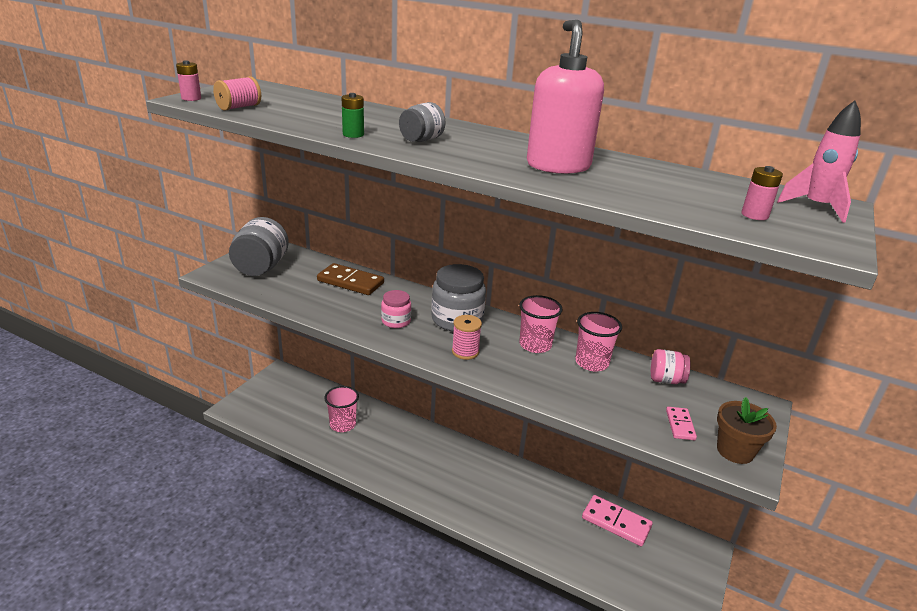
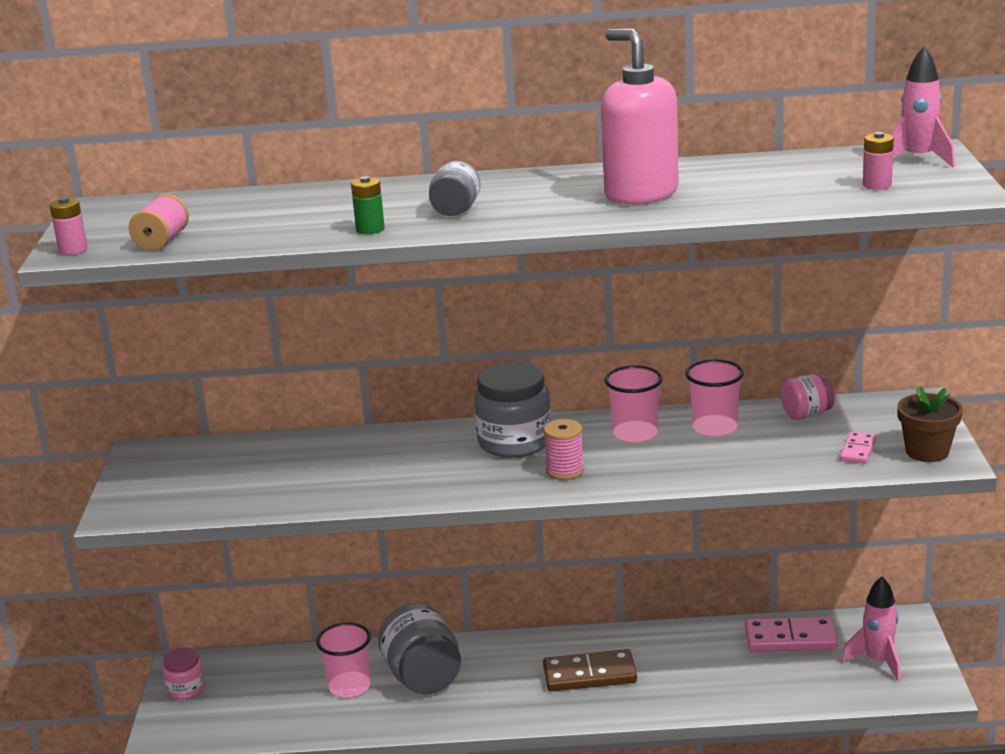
camera: 25 degrees left, 5 degrees down
(261, 268) = (176, 480): grey jar -> grey jar (423, 678)
(350, 282) = (325, 452): brown domino -> brown domino (589, 675)
(396, 321) = (443, 471): pink jar -> pink jar (186, 688)
(663, 571) = (878, 662): none -> pink rocket
(680, 425) = (857, 450): pink domino -> pink domino turned 45 degrees clockwise

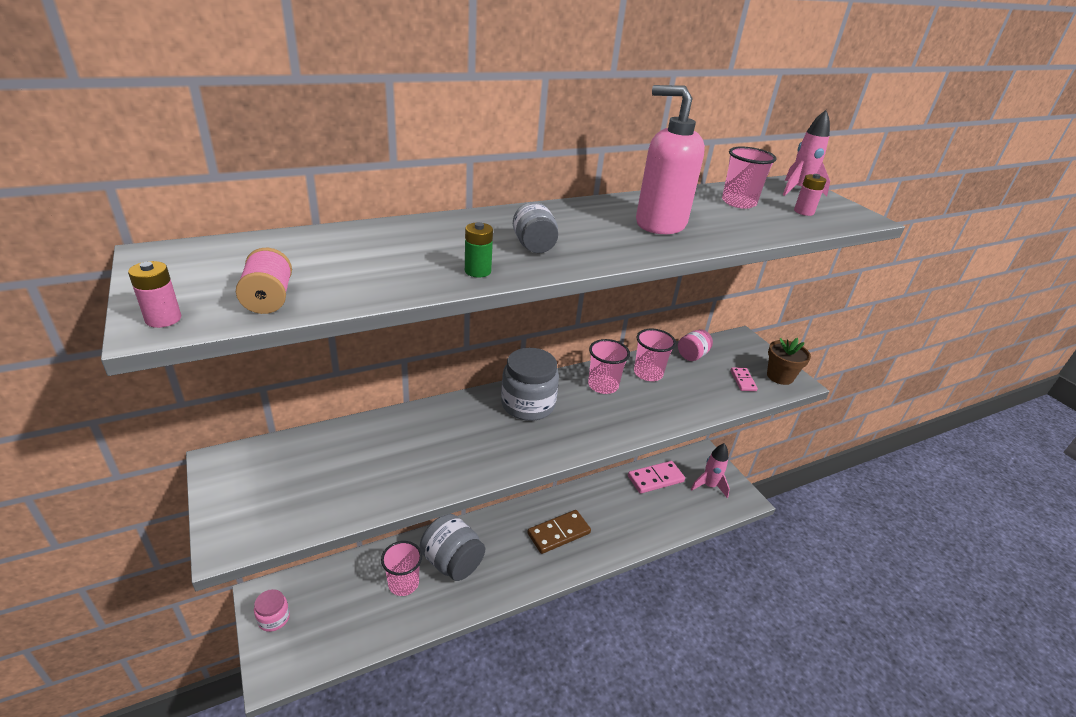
camera: 30 degrees left, 10 degrees up
(565, 471) = (580, 427): pink spool -> none
(793, 173) = (738, 202): none -> pink cup

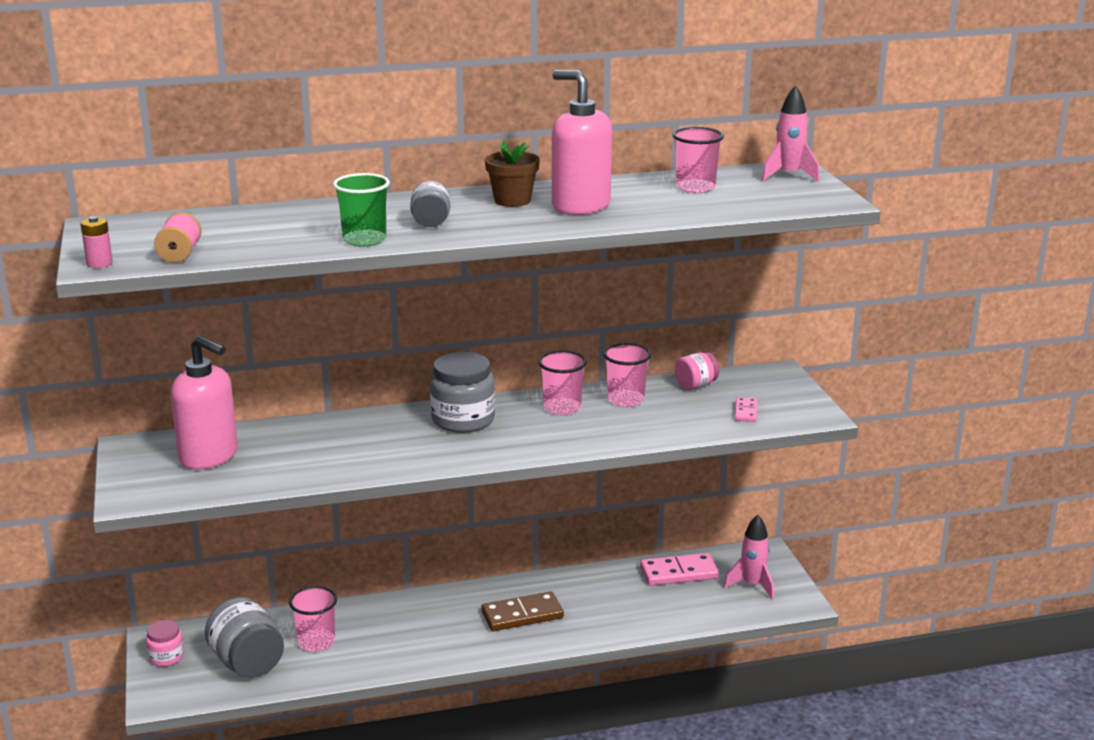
camera: 15 degrees right, 10 degrees down
(306, 470) = (209, 456): none -> pink soap dispenser
(452, 562) = (379, 629): grey jar -> grey jar (247, 663)
(477, 271) = (364, 240): green battery -> green cup
(780, 376) = (799, 410): brown flower pot -> brown flower pot (512, 200)
(803, 212) = (766, 196): pink battery -> none

